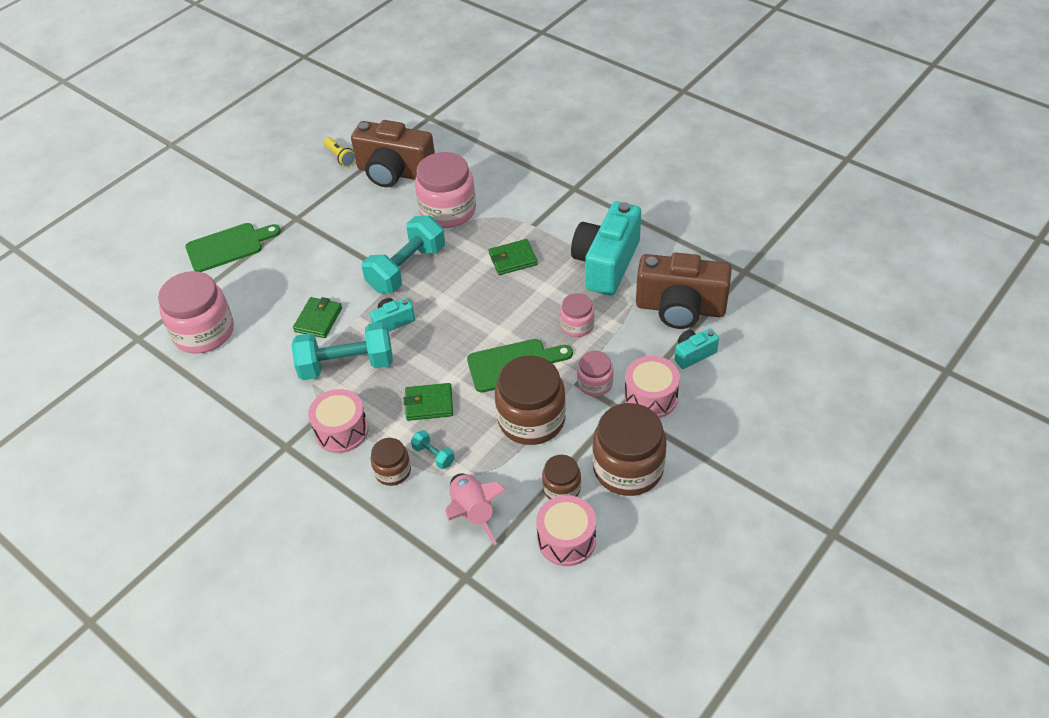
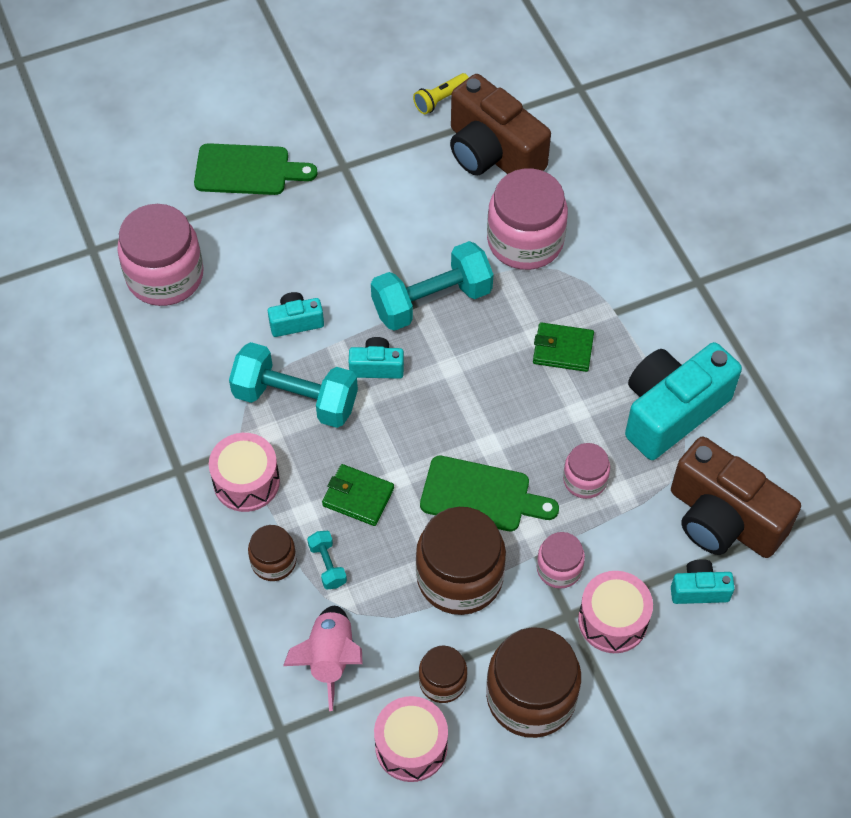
camera: 25 degrees right, 10 degrees up
(318, 319) = (296, 322): green wallet -> turquoise camera
(340, 157) = (440, 100): yellow flashlight -> yellow flashlight turned 60 degrees clockwise

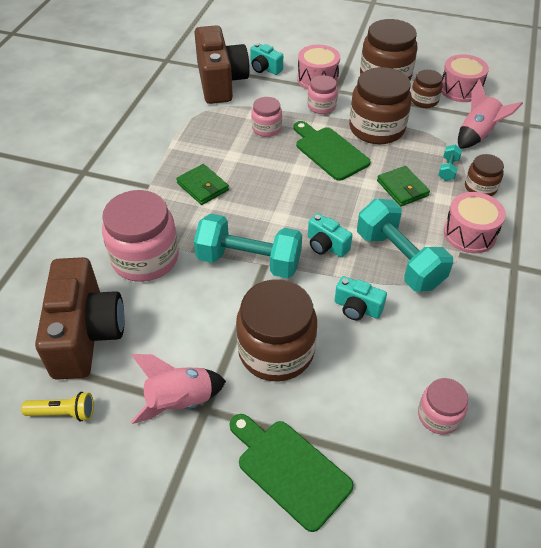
camera: 140 degrees left, 10 degrees down
(165, 276) = (439, 415): pink jar -> pink jar, size x0.53
(331, 240) = (276, 351): none -> brown jar
(367, 159) = (180, 401): none -> pink rocket
(671, 411) = (185, 129): turquoise camera -> none

